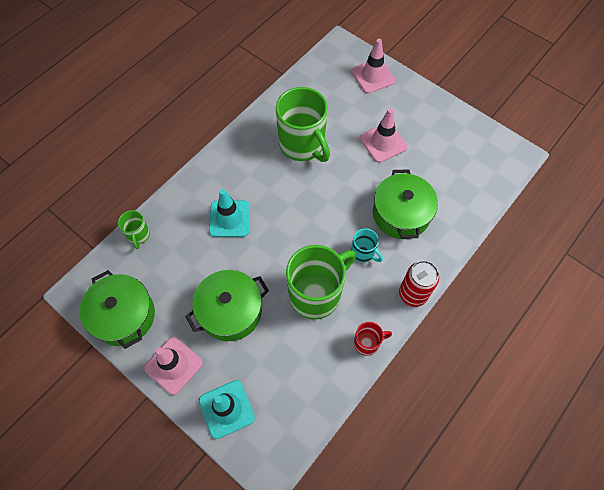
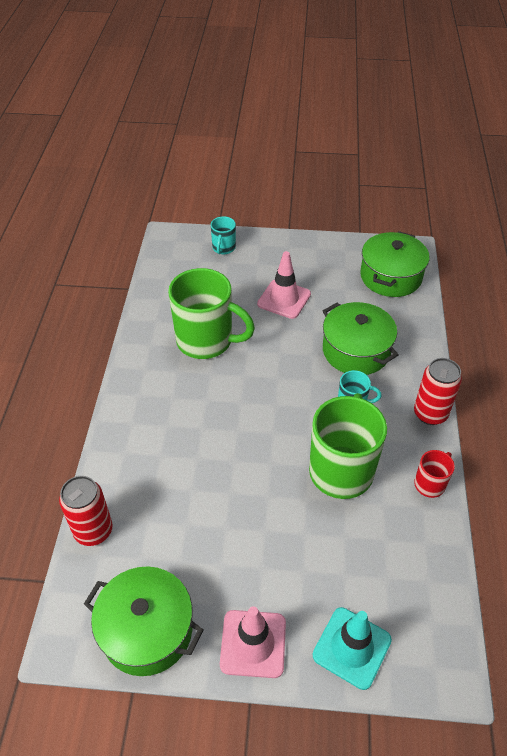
camera: 35 degrees left, 15 degrees down
(138, 235) = (93, 531): green mug -> red can
(229, 219) = (187, 452): turquoise traffic cone -> none
(230, 311) = (268, 543): green pot -> green pot (390, 276)
(373, 76) = (223, 248): pink traffic cone -> turquoise mug

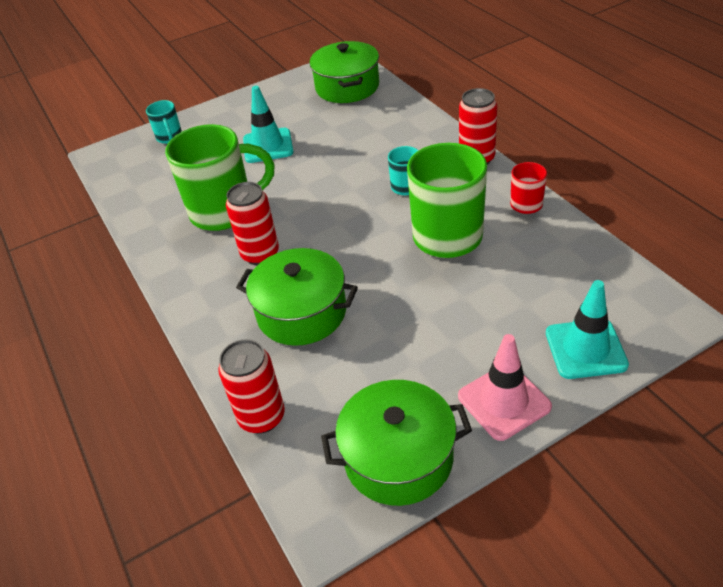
camera: 30 degrees left, 5 degrees down
(199, 395) = (260, 254): none -> red can
(284, 299) = (268, 146): pink traffic cone -> turquoise traffic cone
(356, 351) = (371, 149): green pot -> green pot (302, 312)

